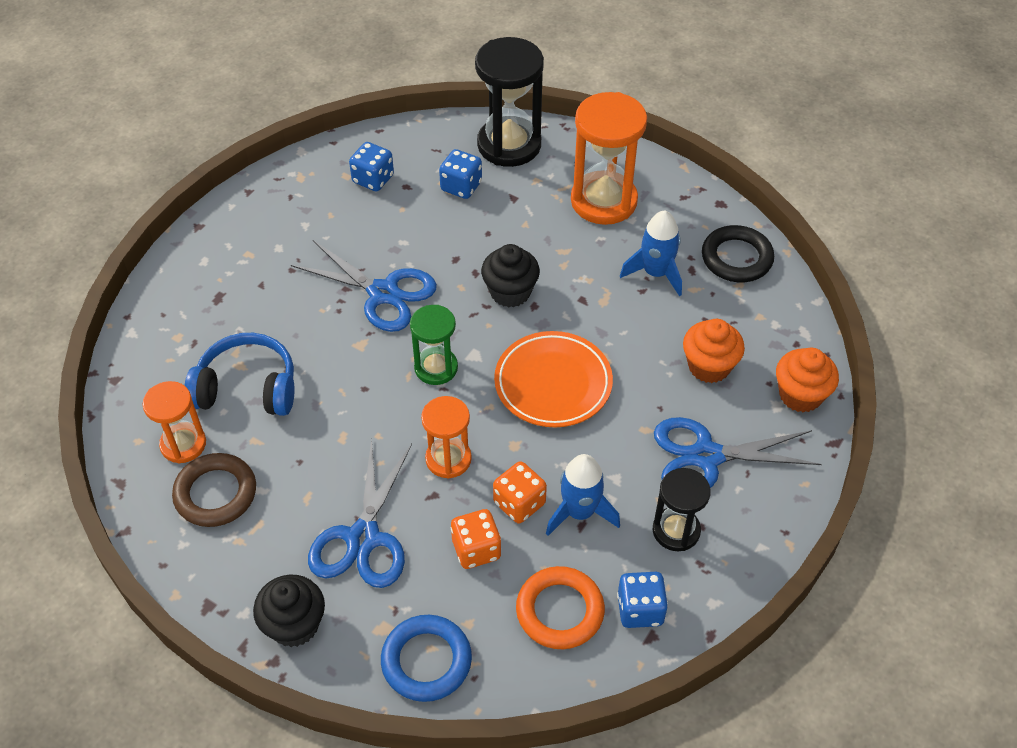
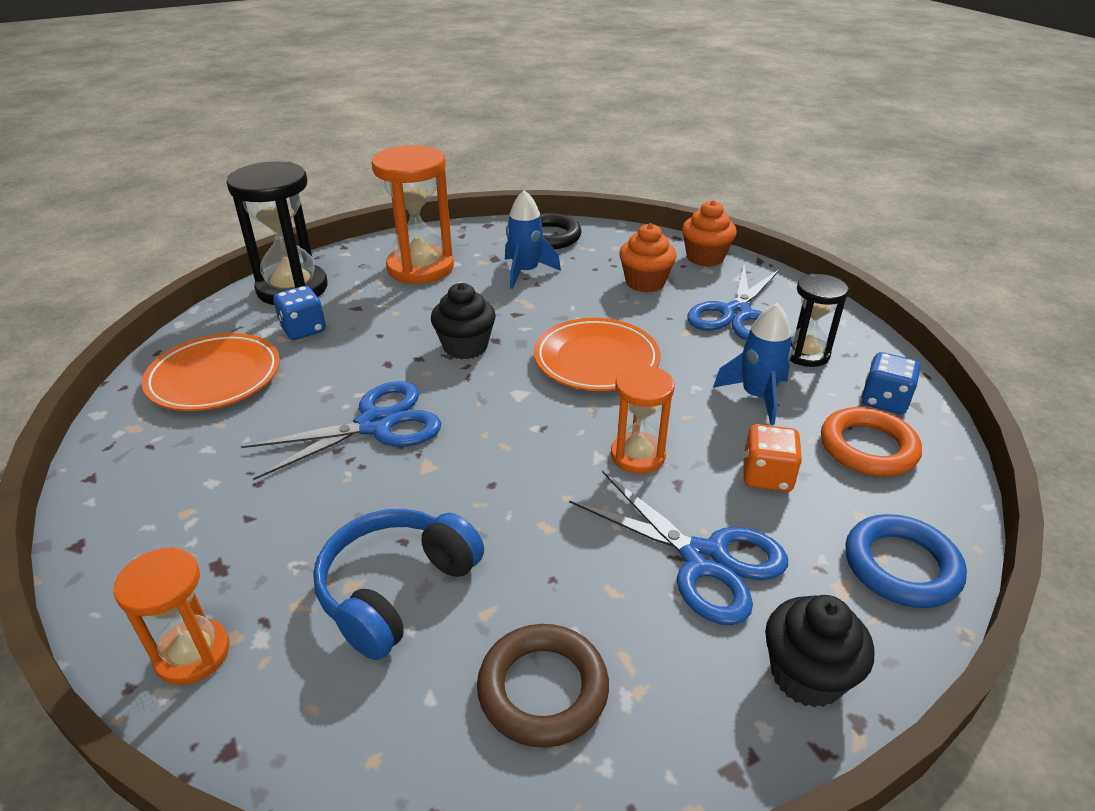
camera: 60 degrees left, 15 degrees down
(183, 444) = (428, 699): orange hourglass -> orange hourglass (193, 654)
(373, 179) = (215, 378): blue dice -> orange plate
(436, 368) = (512, 423): green hourglass -> none
(519, 503) = (724, 428): orange dice -> none

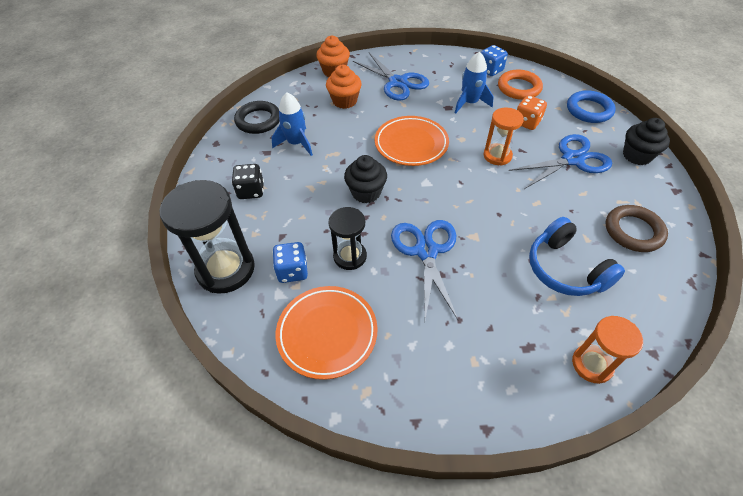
camera: 65 degrees left, 15 degrees up
(420, 268) = (251, 191): orange hourglass -> black dice
(806, 354) = (444, 76): black hourglass -> black hourglass (350, 256)

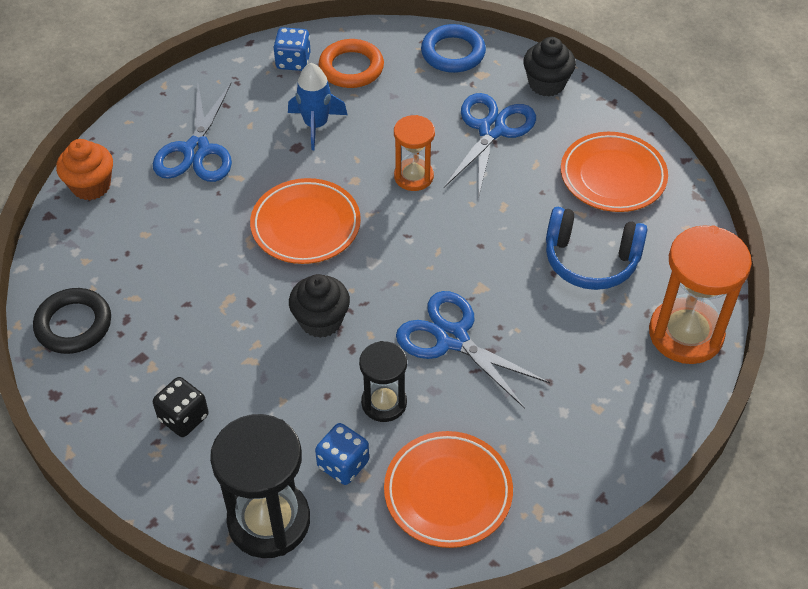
camera: 45 degrees left, 0 degrees up
(296, 143) = (165, 320): blue rocket -> none
(344, 101) = (158, 221): orange cupcake -> none
(397, 82) = (197, 150): blue scissors -> blue scissors turned 90 degrees clockwise
(527, 122) = (404, 111): orange dice -> none
(592, 364) = (685, 334): orange hourglass -> orange hourglass, size x1.70
(633, 231) = (613, 176): brown ring -> orange plate

